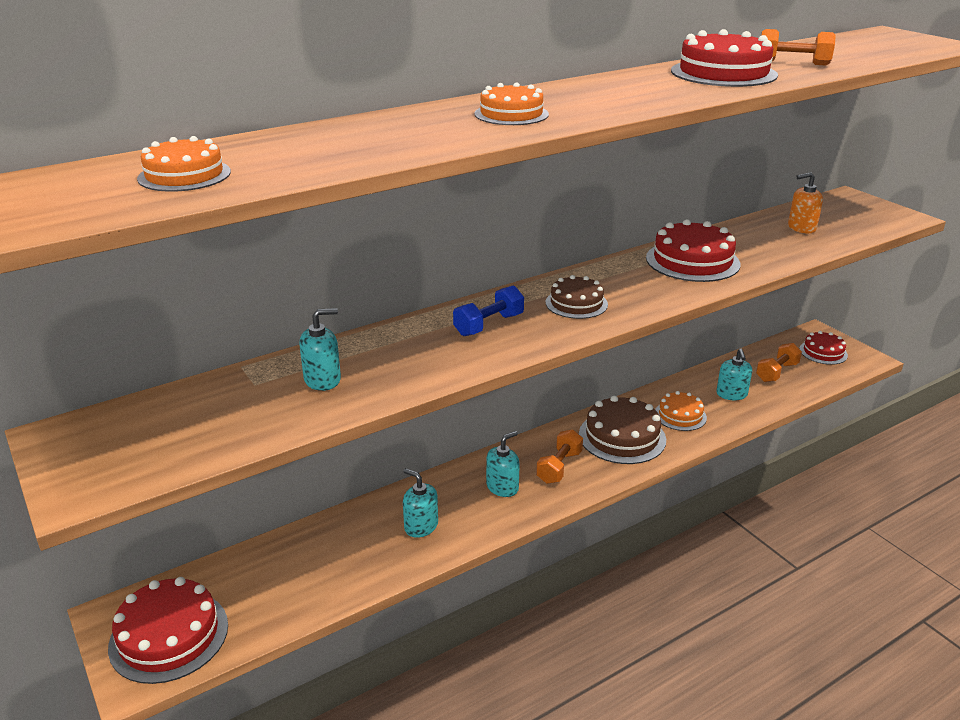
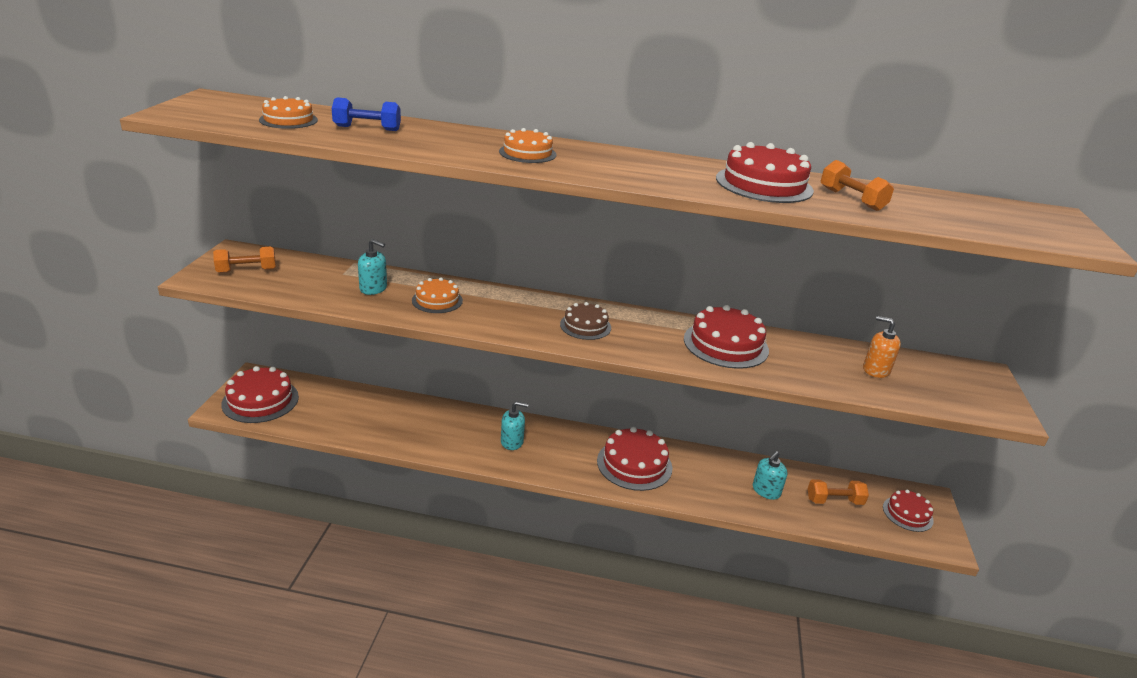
camera: 40 degrees right, 0 degrees up
(421, 526) = (437, 431): turquoise soap dispenser -> none
(489, 325) = (509, 309): blue dumbbell -> blue dumbbell (367, 128)
(559, 467) = (563, 454): orange dumbbell -> orange dumbbell (247, 271)
(622, 437) = (634, 464): brown cake -> red cake
(680, 415) = (700, 478): orange cake -> orange cake (437, 300)

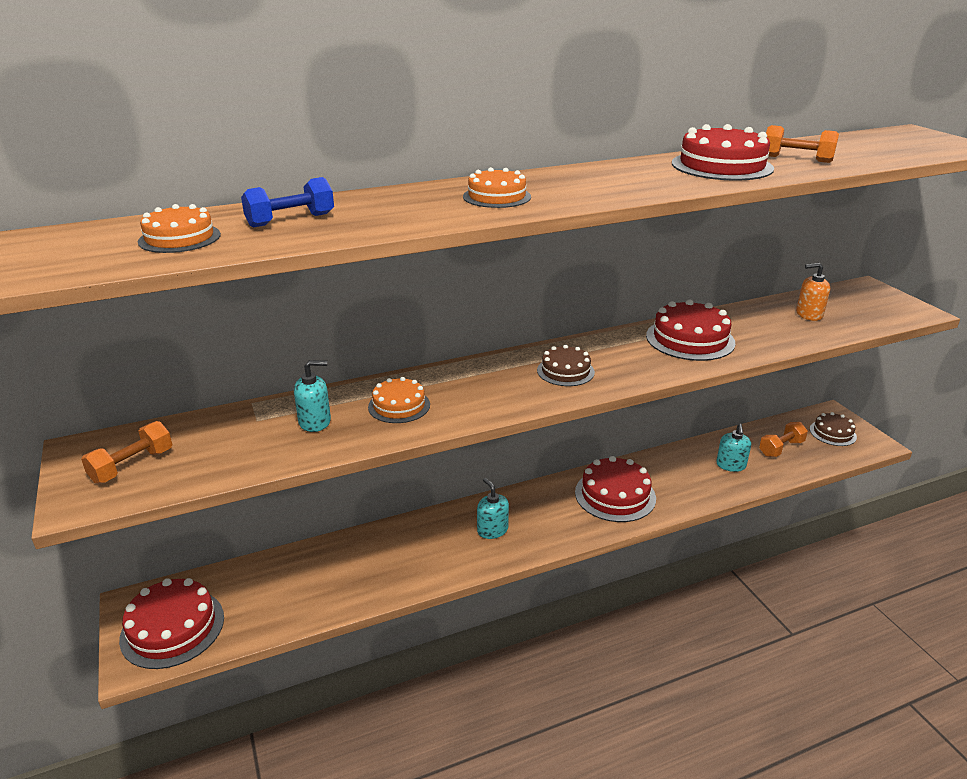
camera: 30 degrees left, 0 degrees up
(512, 442) = (492, 530): turquoise soap dispenser -> turquoise soap dispenser turned 90 degrees counterclockwise
(907, 513) = (832, 433): red cake -> brown cake

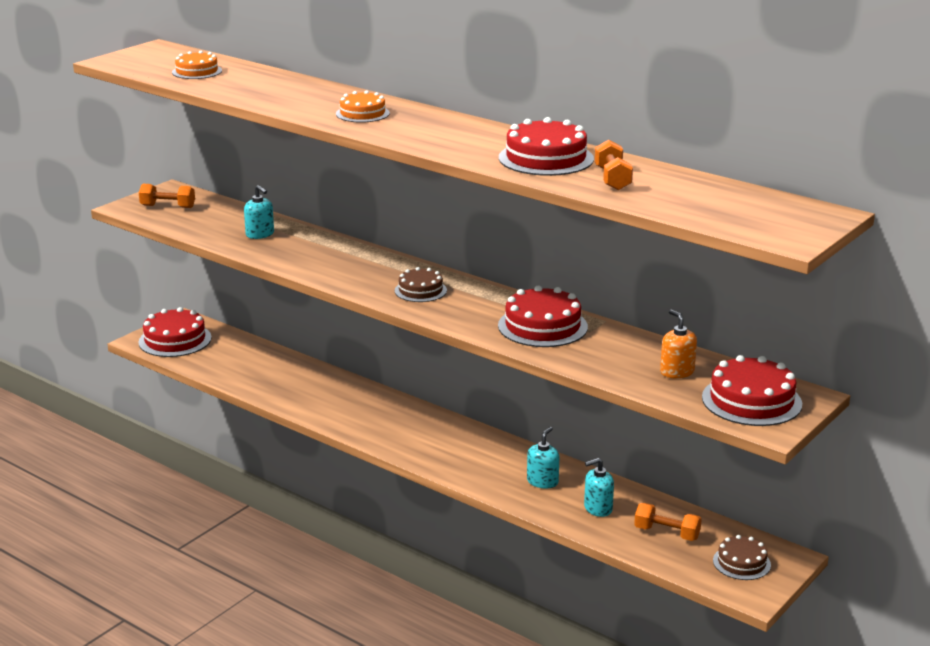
camera: 60 degrees right, 5 degrees down
(291, 220) = (252, 83): blue dumbbell -> none
(399, 406) = (306, 251): orange cake -> none
(492, 530) = (374, 415): turquoise soap dispenser -> turquoise soap dispenser (542, 481)
(615, 495) = (479, 457): red cake -> red cake (751, 400)

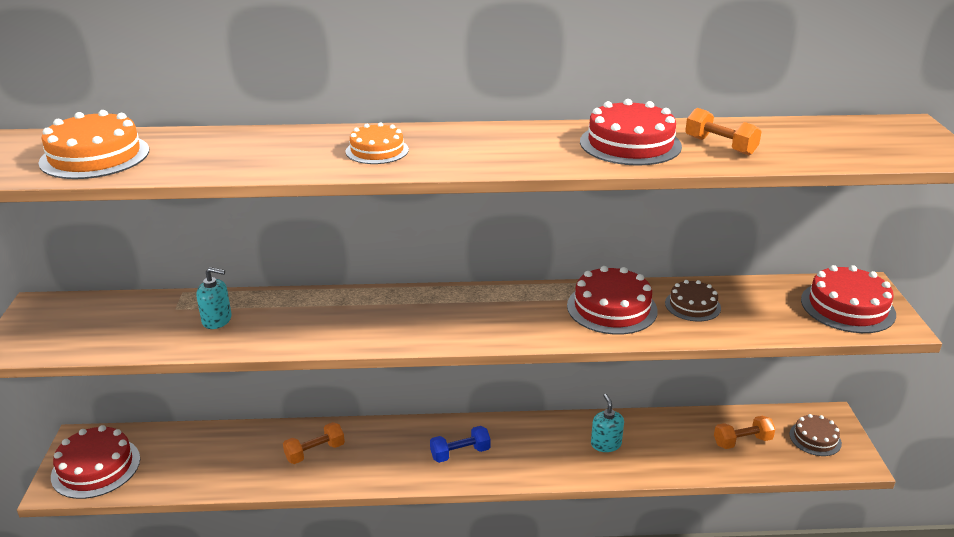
camera: 40 degrees left, 5 degrees up
(168, 206) = (62, 328): orange dumbbell -> orange dumbbell (315, 452)
(197, 71) = (95, 156): orange cake -> orange cake, size x1.63
(419, 436) = (460, 453): none -> blue dumbbell
(420, 290) = (462, 317): brown cake -> brown cake (692, 305)
(598, 508) = (673, 446): turquoise soap dispenser -> none
(677, 372) = (765, 305): orange soap dispenser -> none

